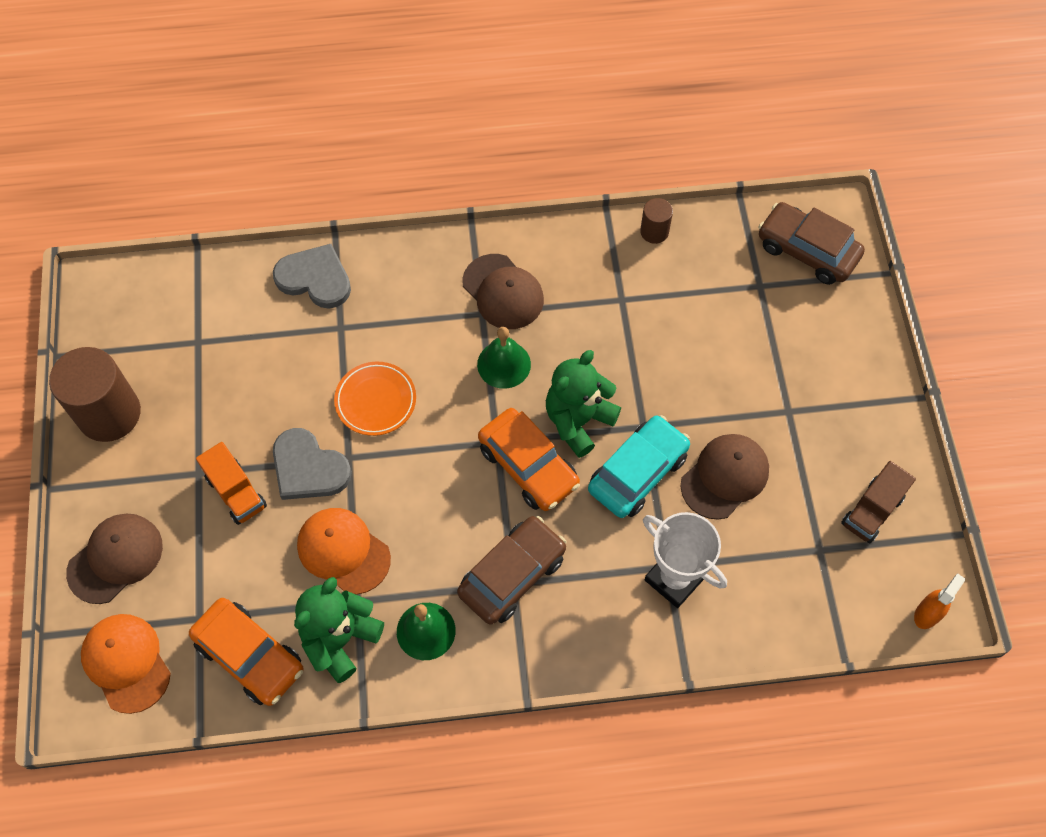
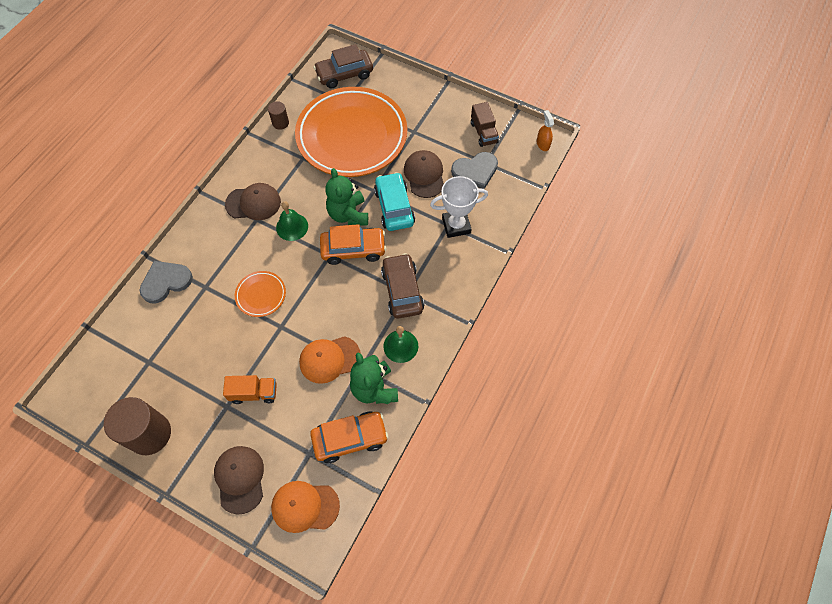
camera: 55 degrees left, 0 degrees up
(308, 468) = (270, 349): grey heart -> grey heart (475, 171)
(709, 335) = (352, 136): none -> orange plate

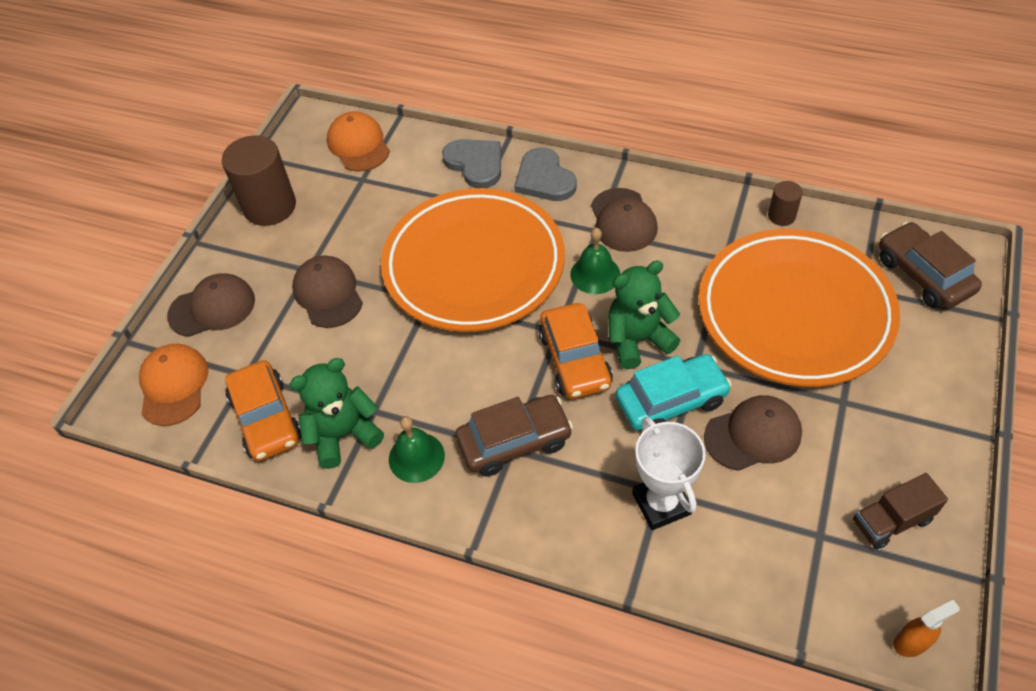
camera: 85 degrees right, 10 degrees down
(254, 393) = (328, 293): orange truck -> brown cap
(261, 295) = (474, 265): orange plate -> orange plate, size x2.47
(329, 359) = (384, 368): orange cap -> orange cap (358, 145)
(475, 171) = (793, 519): grey heart -> grey heart (544, 178)

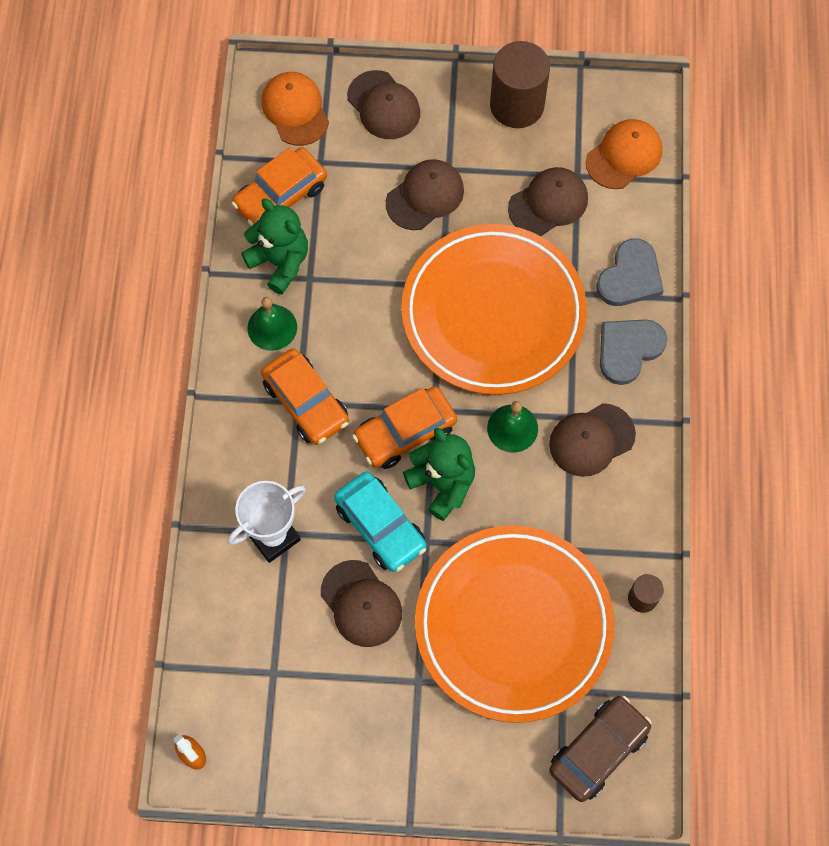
camera: 70 degrees right, 15 degrees up
(174, 385) = (295, 110): orange cap -> orange cap turned 90 degrees counterclockwise
(379, 204) = (548, 203): none -> brown cap
(514, 441) = (306, 402): brown car -> orange car
(891, 521) = (300, 733): brown truck -> none

